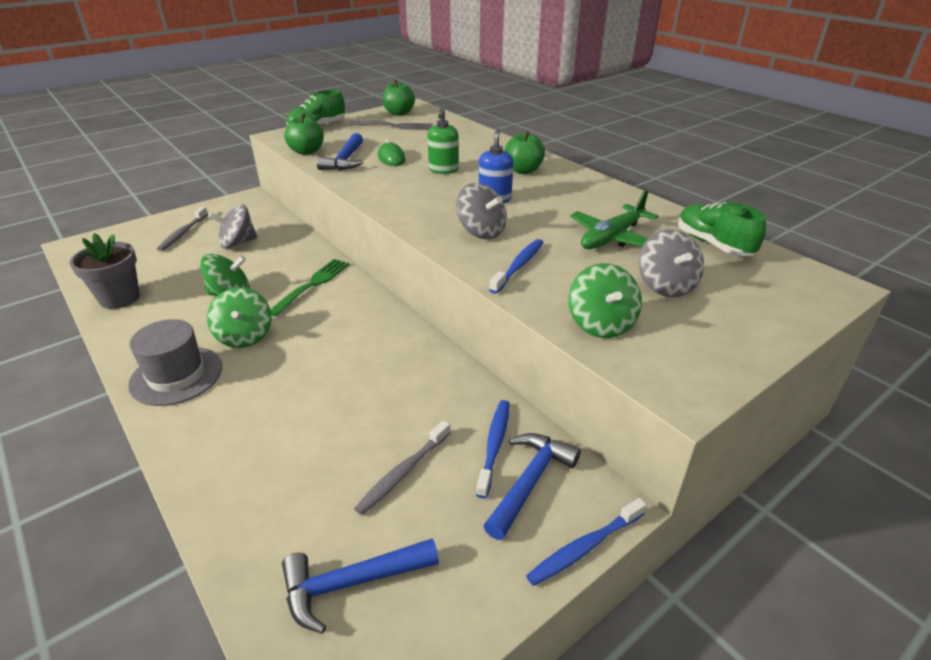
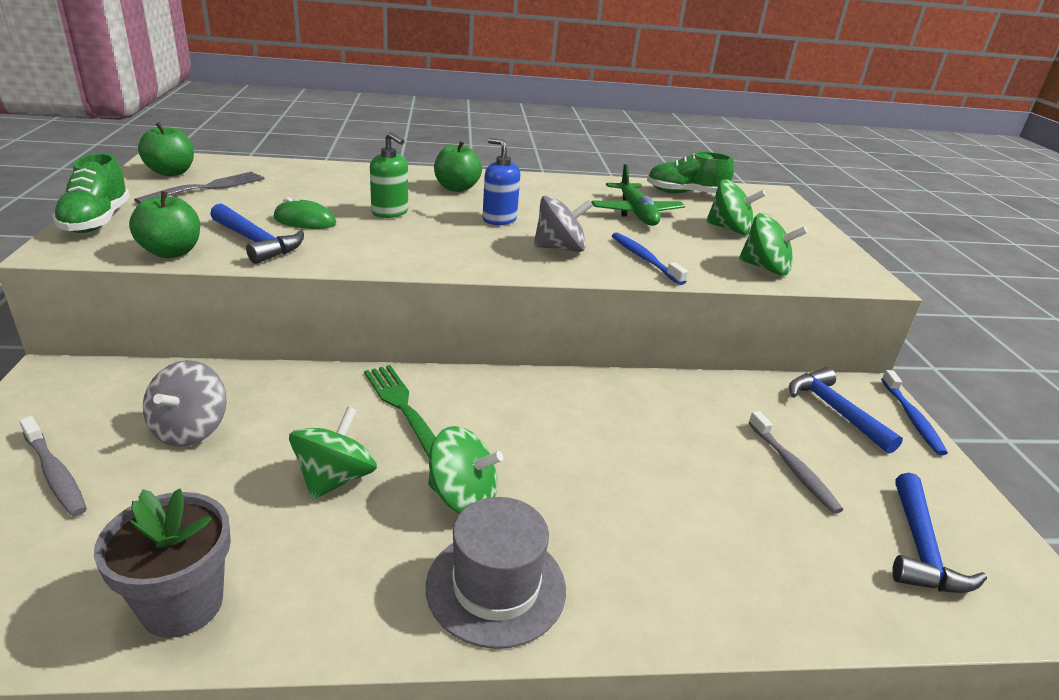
camera: 60 degrees left, 5 degrees down
(494, 445) = (782, 408): blue toothbrush -> none
(665, 286) = (729, 229): grey spinning top -> green spinning top

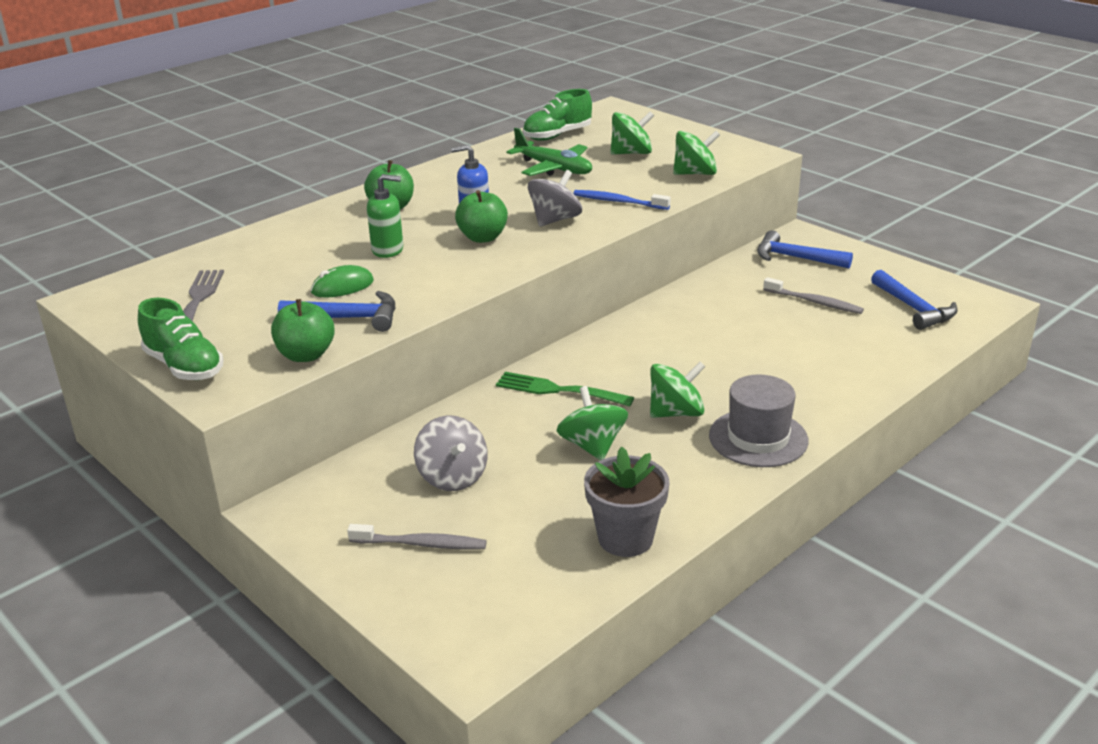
camera: 35 degrees left, 0 degrees up
(171, 172) = (128, 304): green apple -> green apple (482, 237)
(912, 418) = (837, 241): blue toothbrush -> none

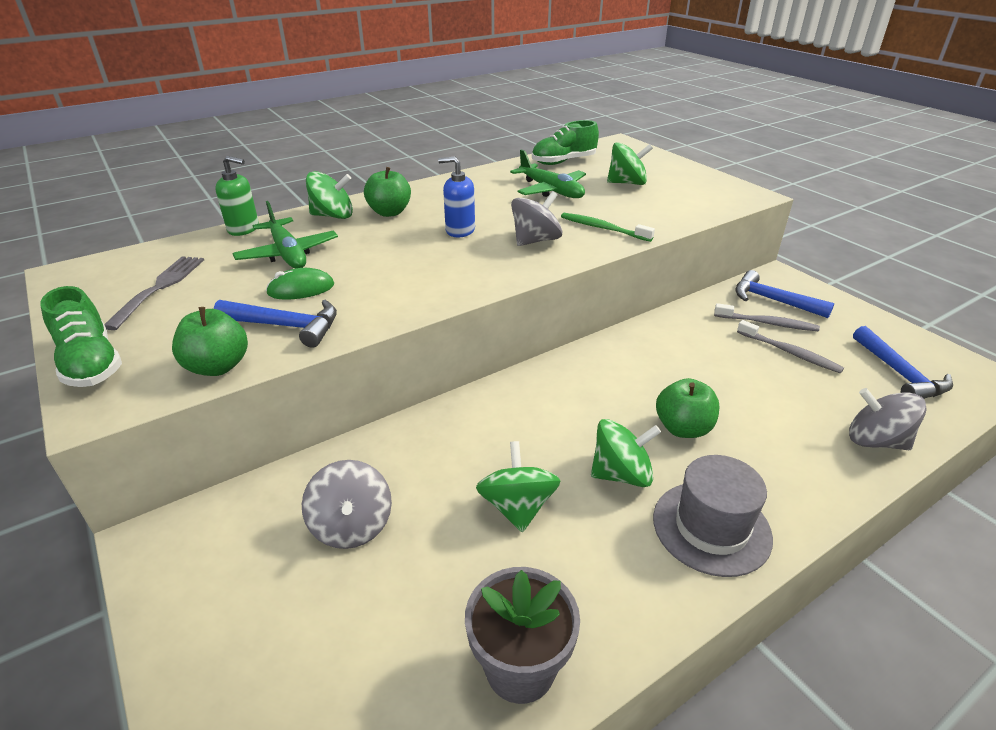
camera: 10 degrees right, 5 degrees up
(308, 257) = (288, 254): none -> green plane
(388, 250) = (364, 254): green soap dispenser -> green soap dispenser (244, 229)
(421, 544) = (276, 627): grey toothbrush -> grey toothbrush (767, 323)
(482, 237) = (459, 251): green apple -> green apple (683, 428)
(559, 390) = (503, 424): green fork -> none
(618, 202) = (603, 228): blue toothbrush -> green toothbrush
(695, 173) = (684, 208): green spinning top -> green spinning top (333, 216)
(891, 362) = (875, 441): none -> grey spinning top

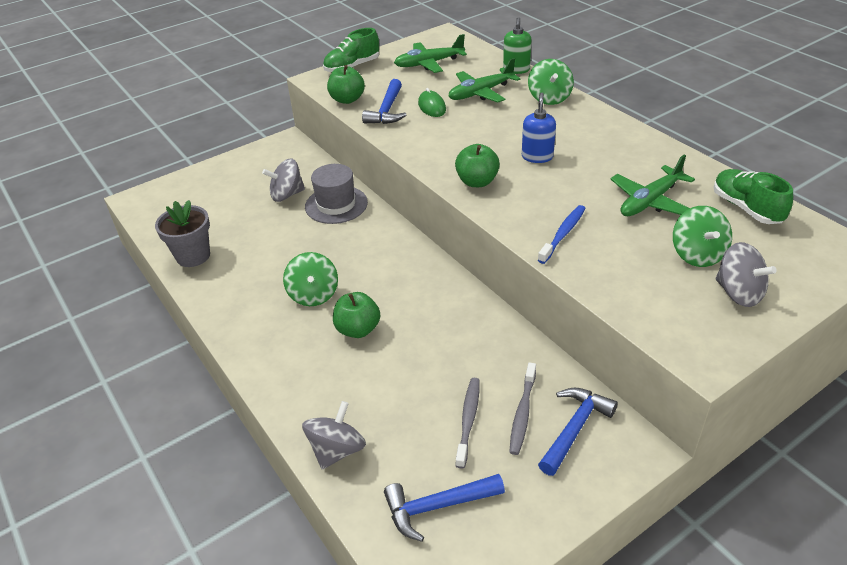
camera: 90 degrees right, 5 degrees up
(159, 288) = (428, 63): grey fork -> green plane
(389, 212) = (564, 120): green apple -> green apple (477, 182)
(517, 507) = (291, 250): green spinning top -> none
(535, 240) = (526, 196): grey spinning top -> grey spinning top (738, 293)
(603, 228) = (563, 234): green toothbrush -> blue toothbrush
(711, 527) = (262, 333): grey hat -> grey hat (336, 204)
(790, 352) = (468, 420): grey toothbrush -> grey toothbrush turned 150 degrees clockwise

